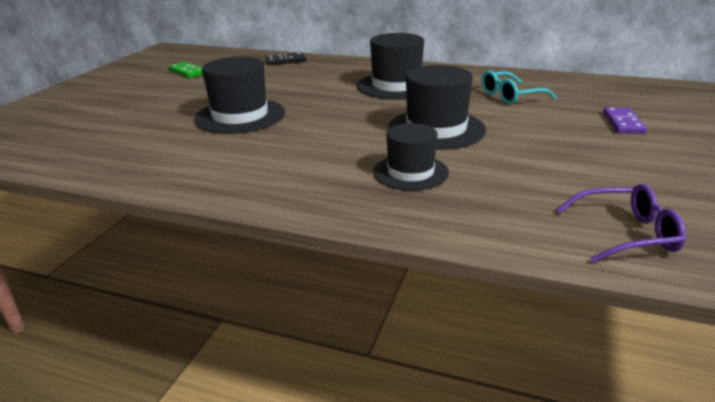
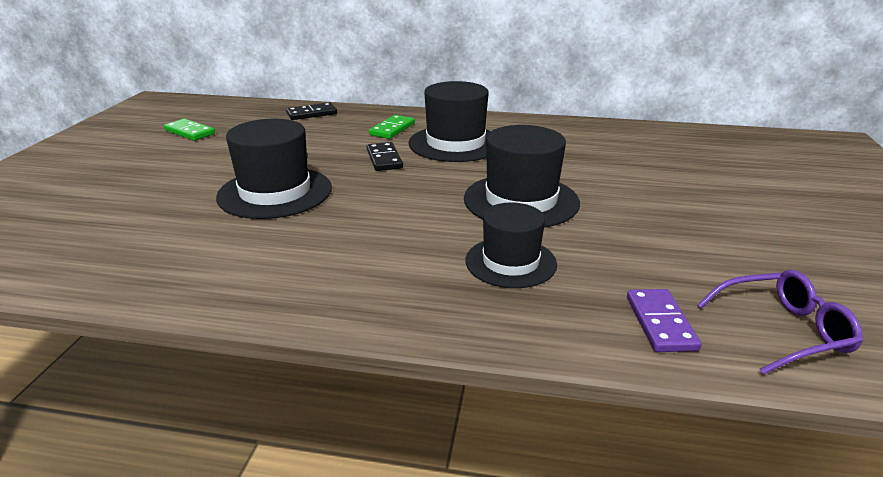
camera: 10 degrees left, 0 degrees up
(333, 95) = (384, 159): none -> black domino
(347, 74) = (392, 129): none -> green domino
(510, 96) = (590, 153): turquoise glasses -> none
(623, 123) = (723, 183): purple domino -> purple domino (660, 323)

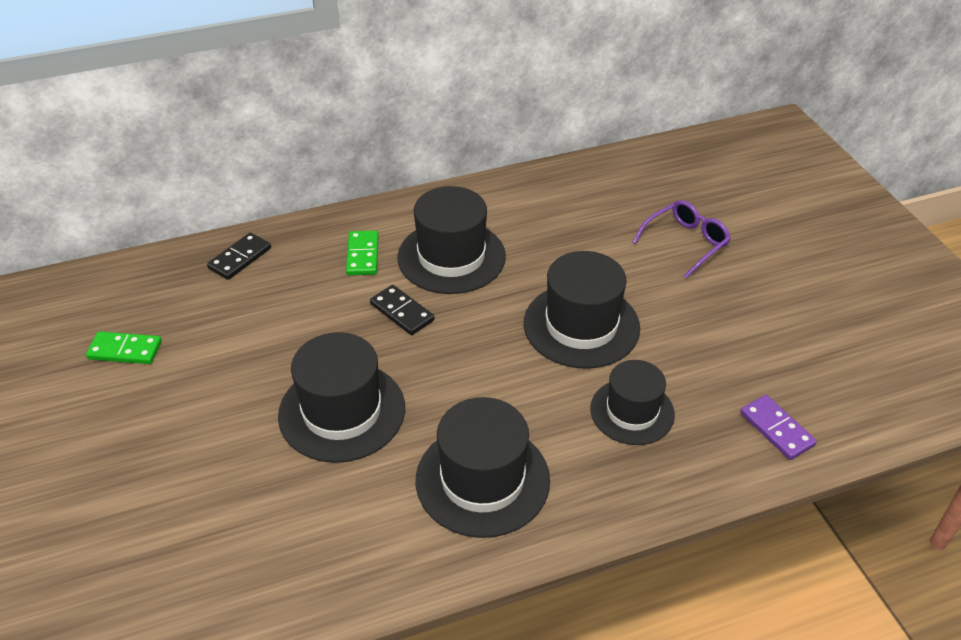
camera: 30 degrees left, 15 degrees up
(326, 260) = (482, 480): none -> black hat
(783, 331) = (852, 399): purple glasses -> purple glasses (685, 243)

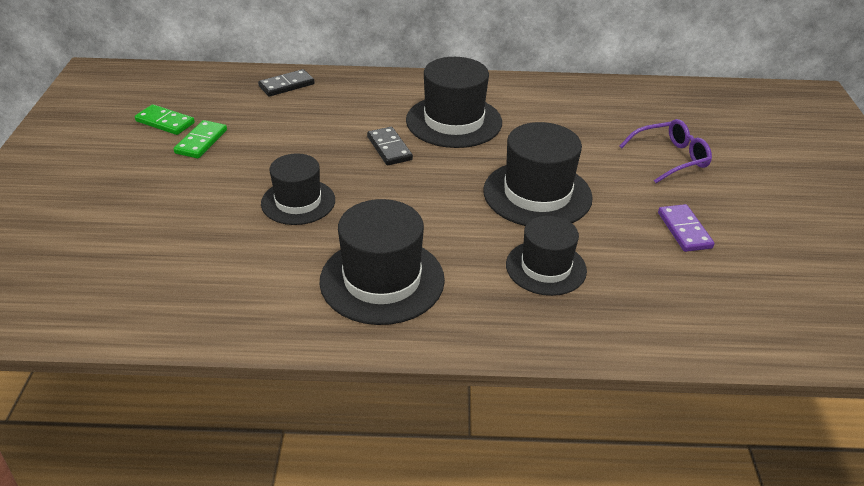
camera: 20 degrees right, 5 degrees down
(342, 411) = (298, 202): black hat -> black hat, size x0.66
(362, 255) = (382, 104): green domino -> green domino (201, 142)
(776, 429) = (679, 319): purple domino -> purple domino (684, 230)

